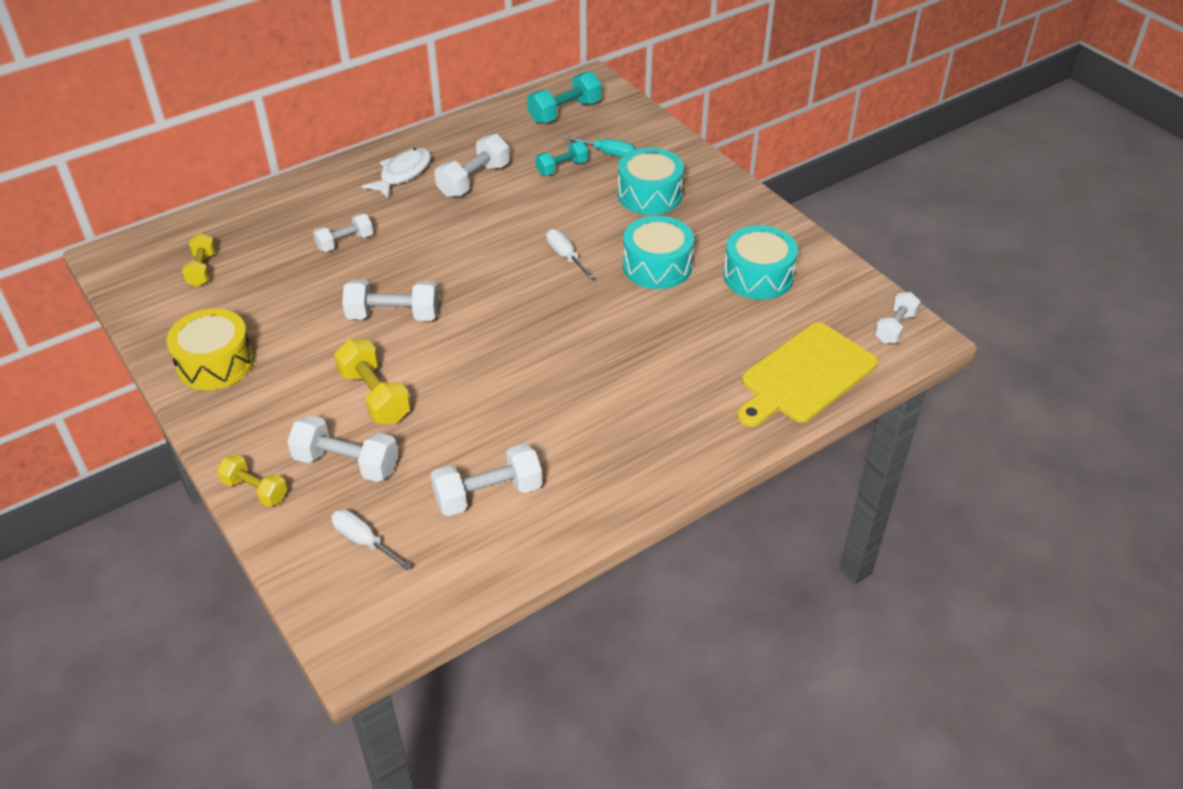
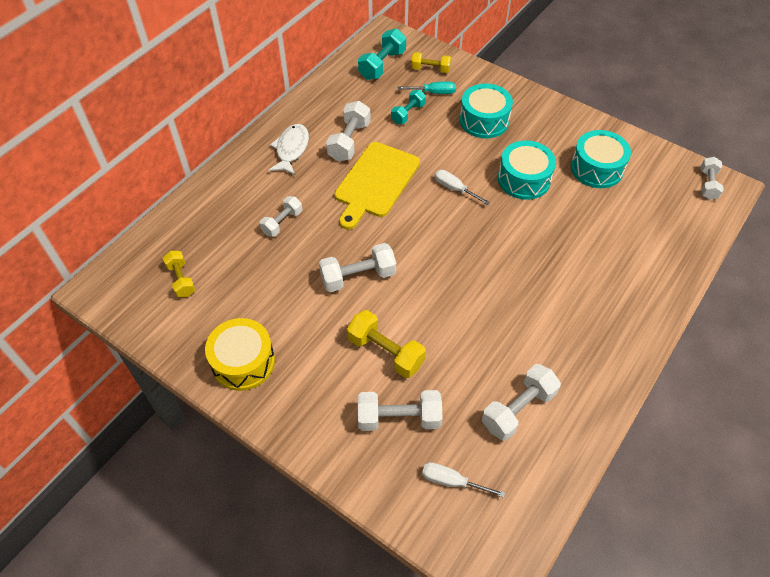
camera: 20 degrees left, 10 degrees up
(255, 490) = (343, 466): yellow dumbbell -> yellow dumbbell (430, 69)
(805, 375) = (673, 240): yellow cutting board -> yellow cutting board (375, 182)

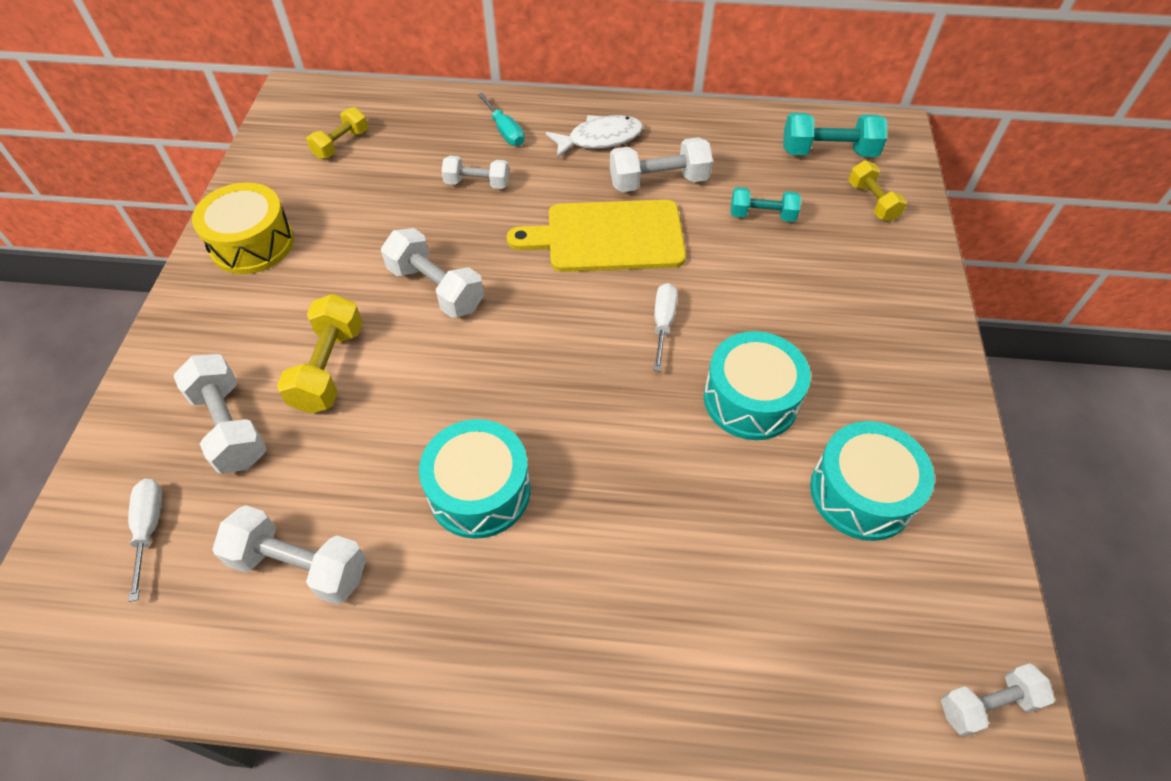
camera: 60 degrees right, 0 degrees up
(433, 92) = (829, 224): turquoise screwdriver -> turquoise screwdriver (505, 131)
(484, 120) = (829, 302): turquoise drum -> turquoise drum (479, 491)

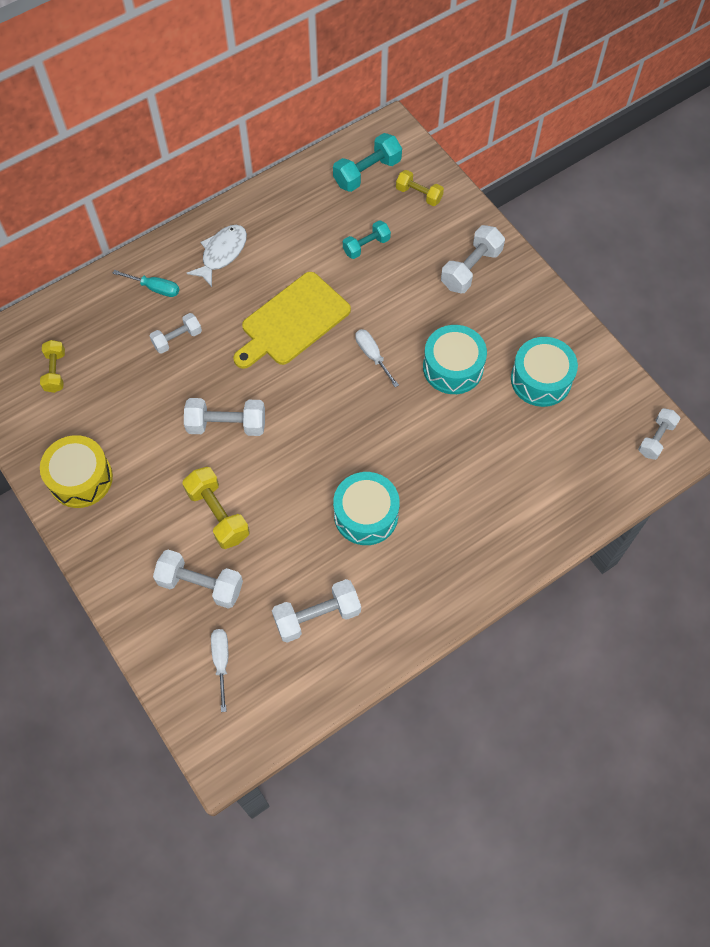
camera: 40 degrees left, 10 degrees up
(149, 529) = (221, 662): white screwdriver -> white screwdriver turned 45 degrees clockwise
(658, 182) = (287, 262): white dumbbell -> white dumbbell (471, 268)

